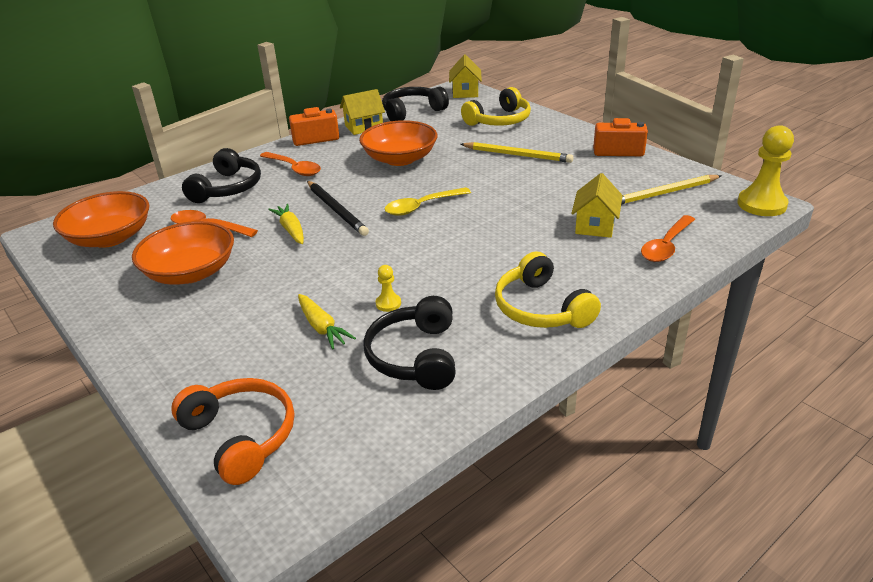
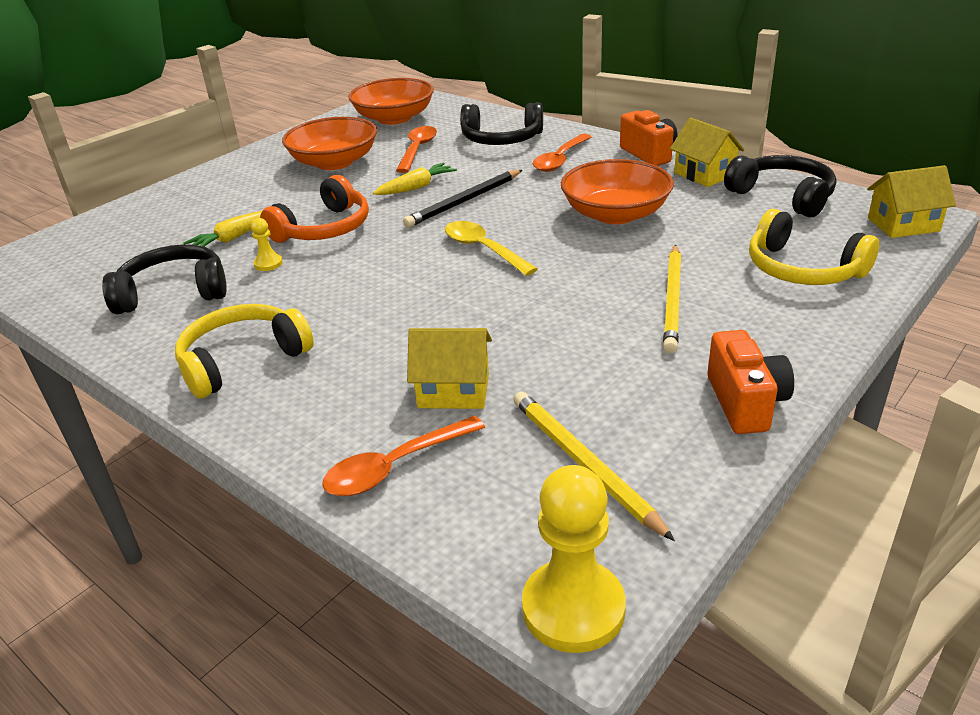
camera: 80 degrees right, 0 degrees up
(241, 436) = (95, 235): orange headphones -> orange headphones (324, 228)
(666, 246) = (395, 467): orange spoon -> orange spoon turned 60 degrees counterclockwise

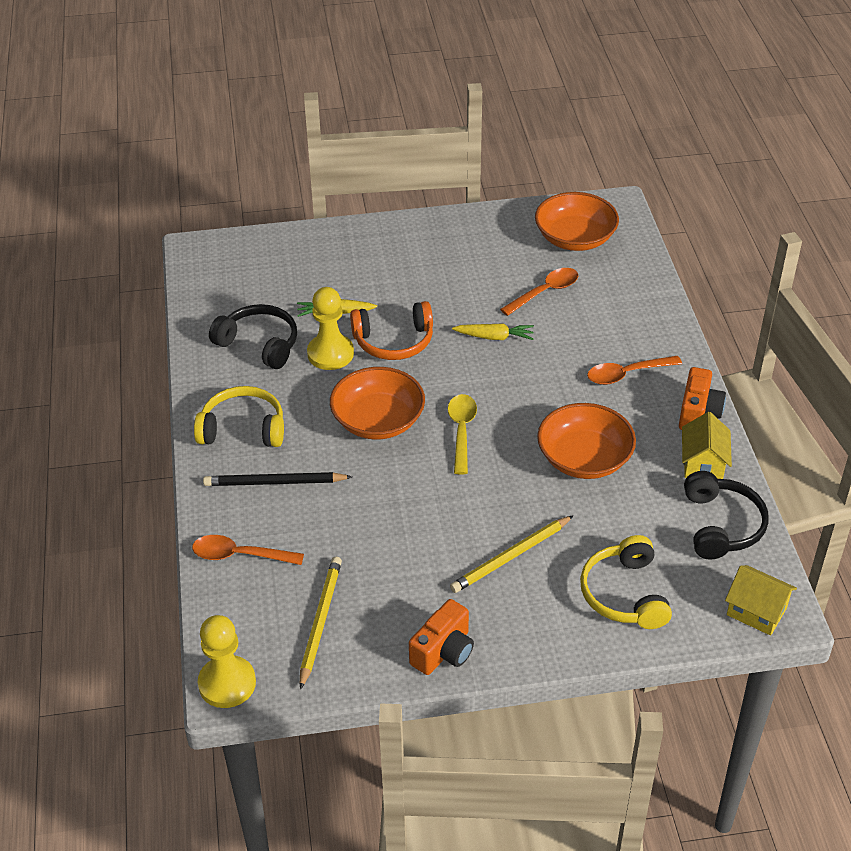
camera: 40 degrees right, 10 degrees up
(268, 264) = (330, 354): yellow pawn -> yellow pawn, size x2.13
(334, 162) = (474, 269): orange bowl -> orange bowl (378, 420)
(454, 391) = (317, 530): yellow house -> none
(464, 201) = (506, 375): black pencil -> black pencil (274, 482)
(501, 139) = (618, 320): black headphones -> none

